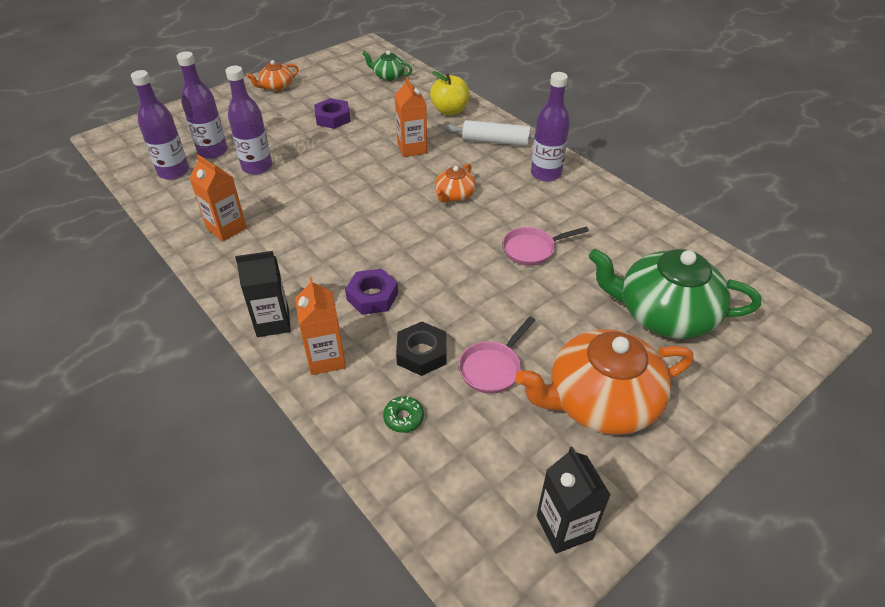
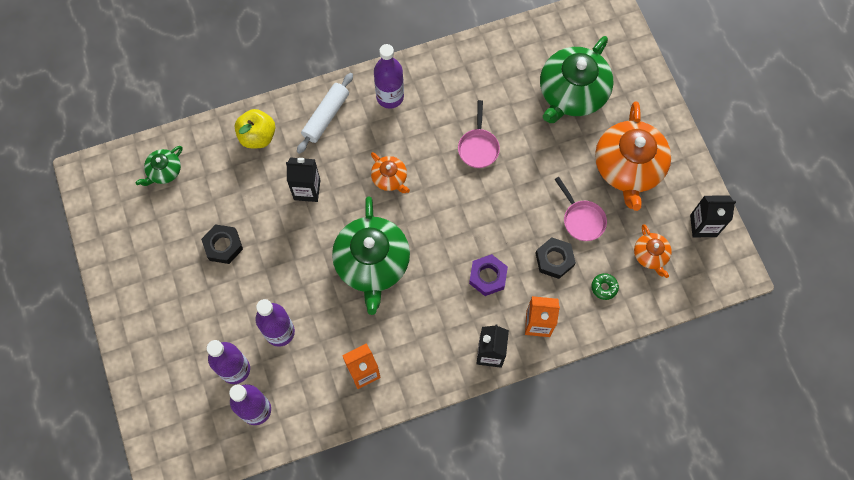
camera: 70 degrees left, 25 degrees up
(276, 86) = (133, 288): orange teapot -> orange teapot (650, 255)
(333, 118) = (223, 246): purple nut -> black nut
(352, 206) = (372, 263): none -> green teapot
(412, 148) = (307, 190): orange carton -> black carton

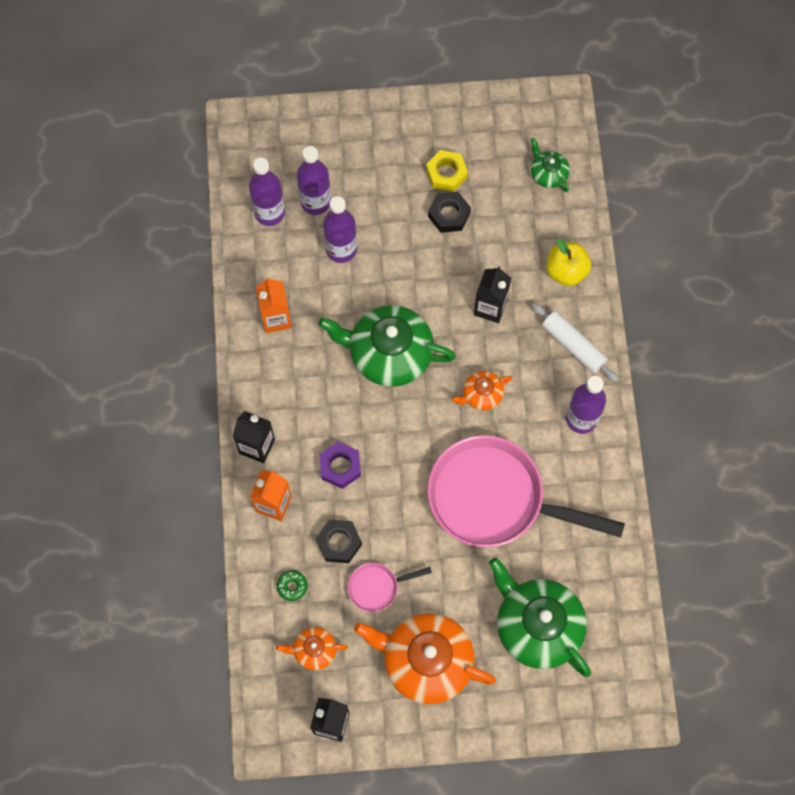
camera: 105 degrees right, 0 degrees up
(181, 258) = (446, 173): none -> yellow nut
(478, 147) = (494, 499): pink pan -> pink pan, size x2.34

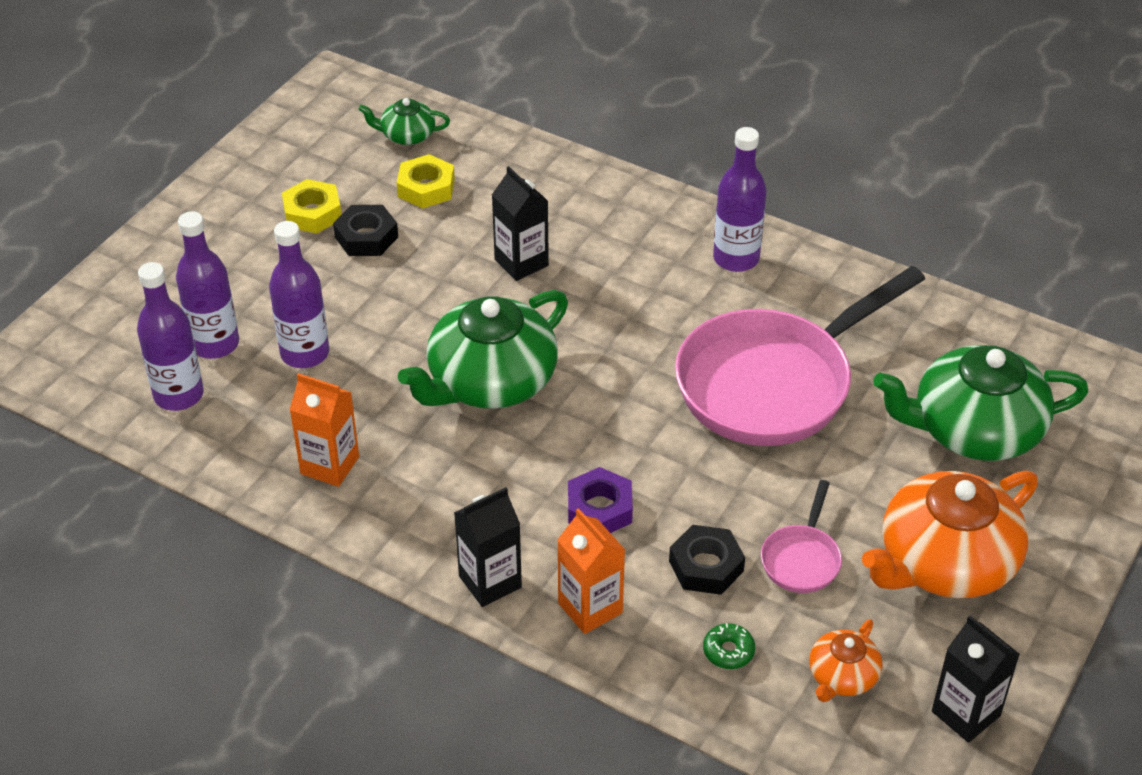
camera: 55 degrees left, 25 degrees down
(481, 395) = (626, 326): orange teapot -> none
(512, 216) = (426, 188): none -> yellow nut
(566, 271) = (540, 180): yellow apple -> none
(573, 346) = (638, 220): white rolling pin -> none

